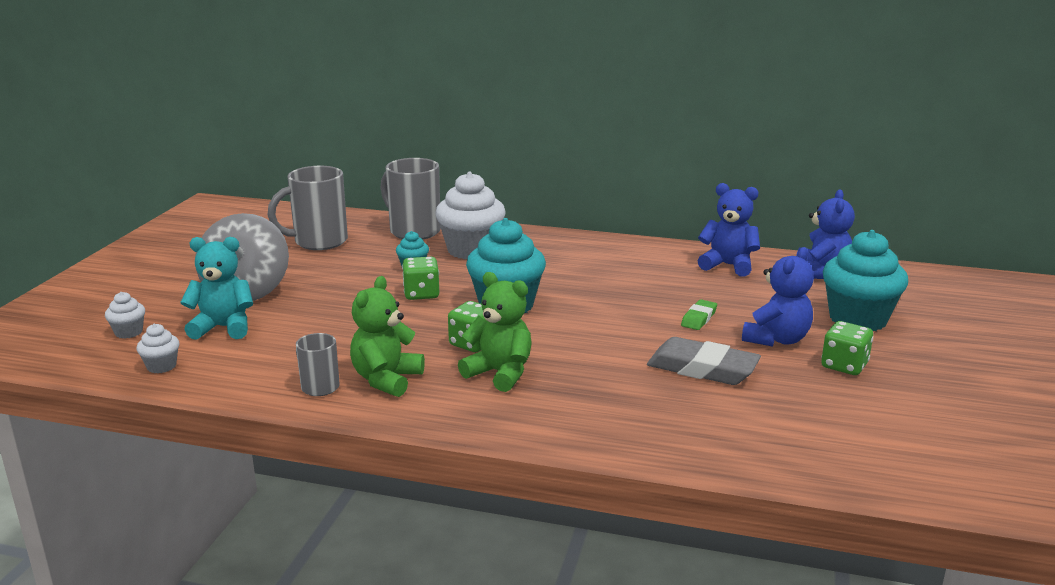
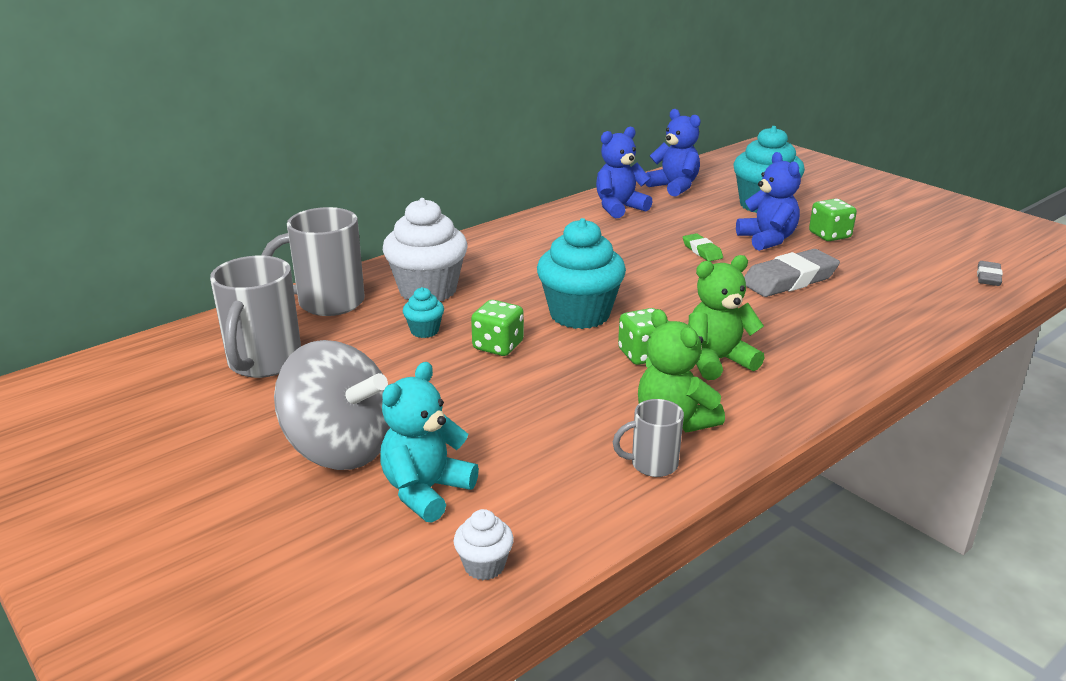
camera: 55 degrees left, 5 degrees up
(129, 332) = (343, 573): white cupcake -> none
(895, 473) = (988, 277): none -> grey eraser

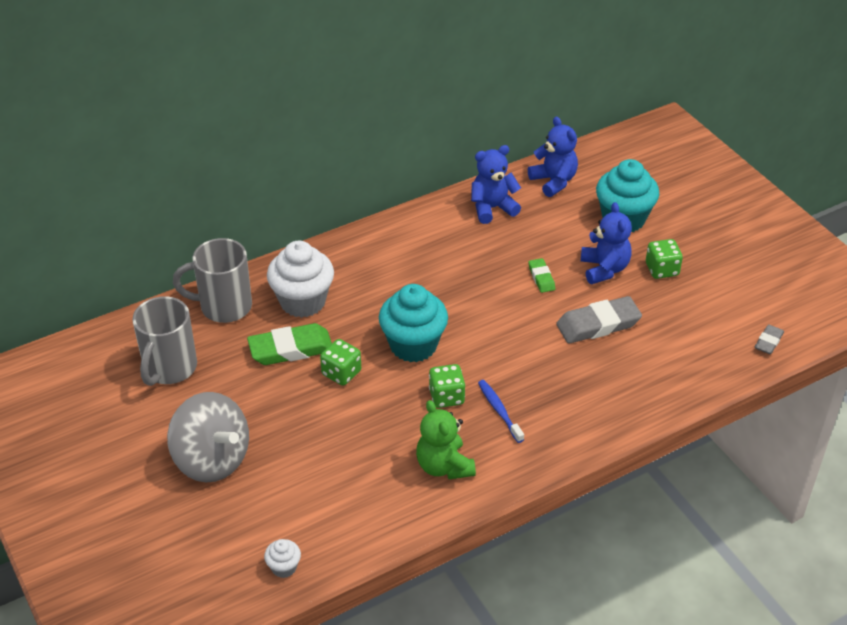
camera: 10 degrees right, 15 degrees up
(424, 331) = (291, 349): turquoise cupcake -> green eraser
(426, 491) = (261, 504): turquoise teddy bear -> none
(652, 464) = (414, 503): grey mug -> none
(717, 361) = (499, 411): green teddy bear -> blue toothbrush

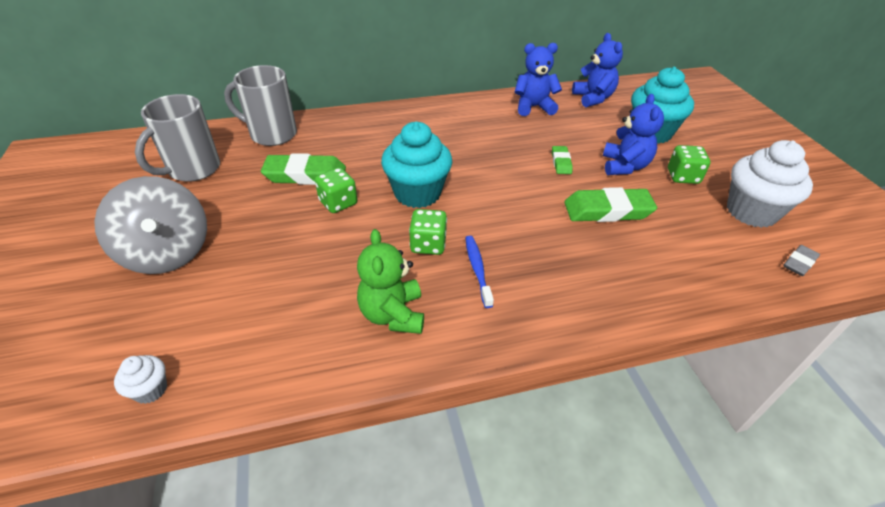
camera: 15 degrees right, 0 degrees up
(302, 301) = (338, 142): white cupcake -> white cupcake (751, 212)
(598, 324) = (607, 210): grey eraser -> green eraser

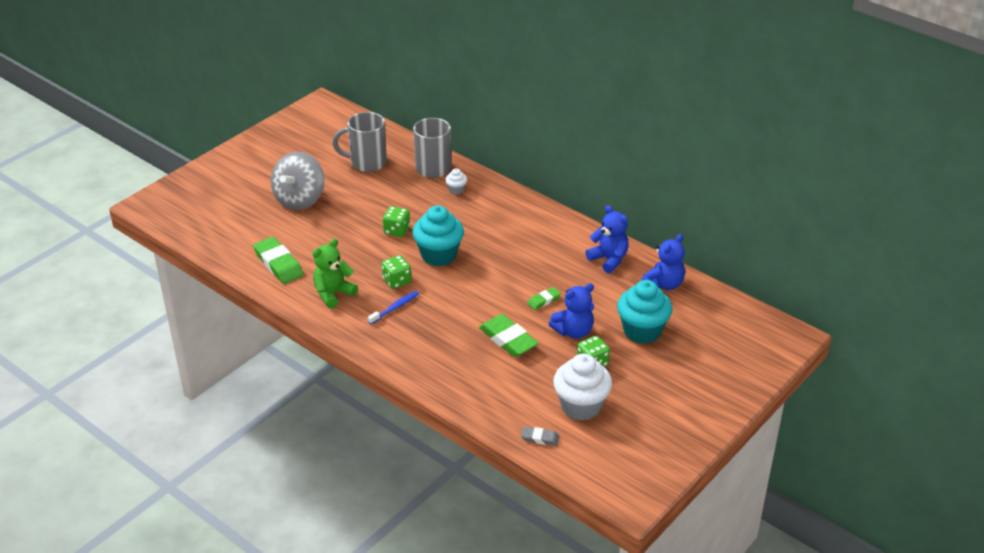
camera: 55 degrees right, 5 degrees down
(150, 390) = (227, 249): white cupcake -> white cupcake (456, 190)
(305, 175) = (408, 204): green eraser -> green eraser (278, 264)

